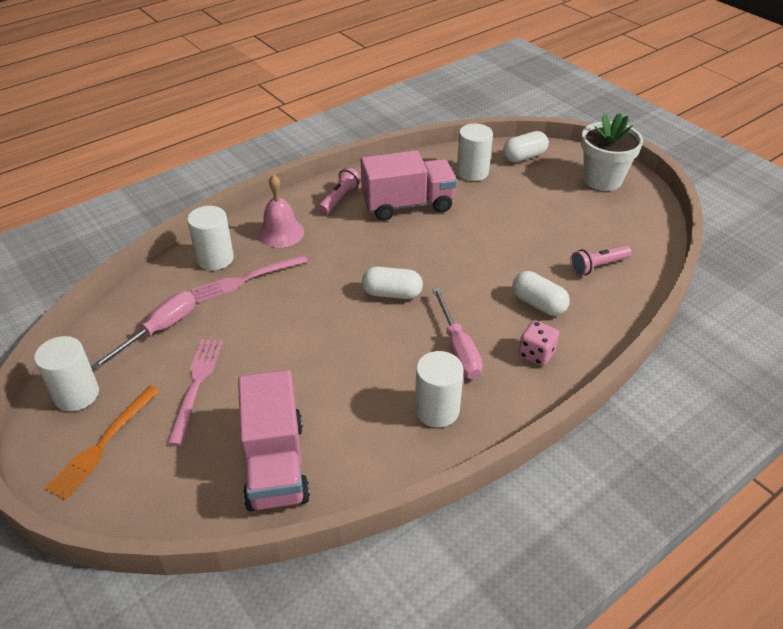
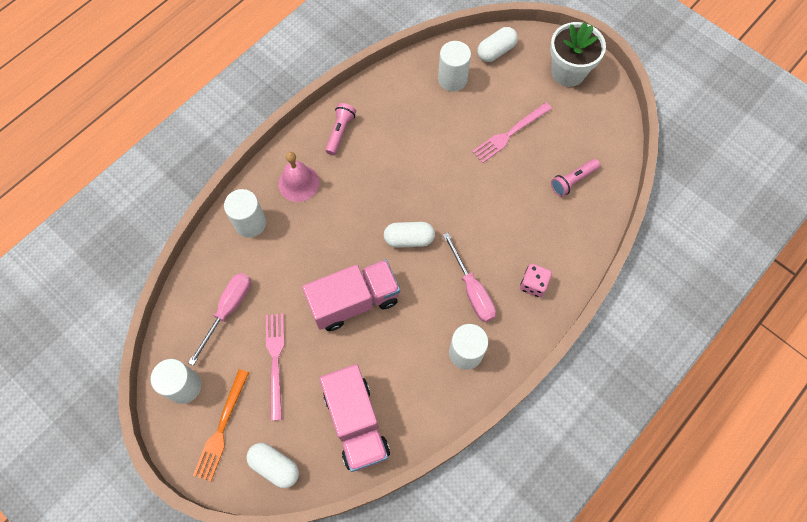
camera: 10 degrees left, 25 degrees up
(246, 279) = (284, 242): pink fork -> pink fork (510, 133)
(408, 205) = (402, 131): pink truck -> pink truck (354, 301)
(538, 304) = (529, 231): white capsule -> white capsule (275, 466)

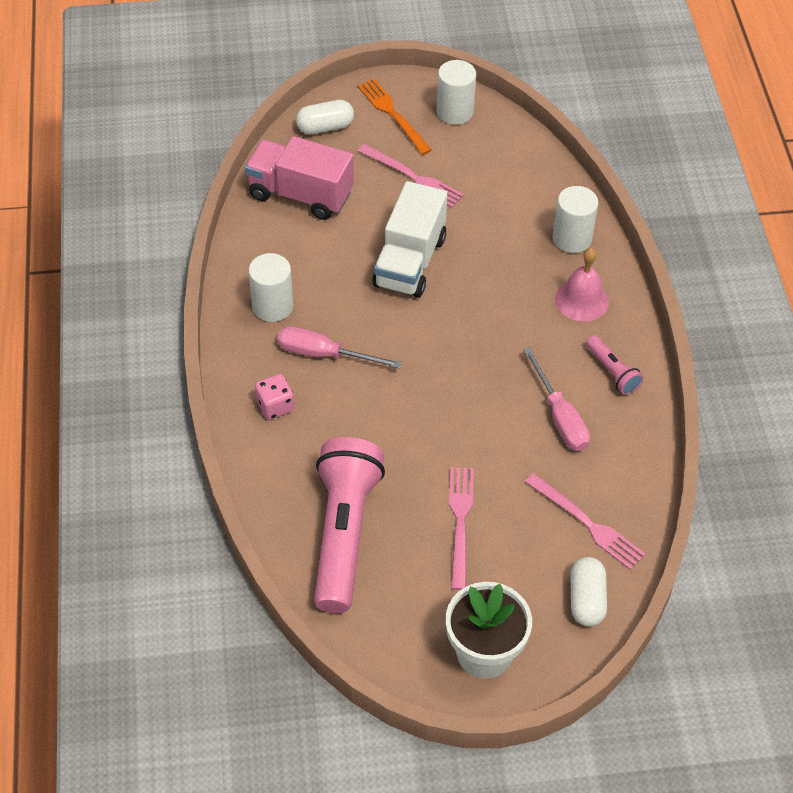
camera: 130 degrees right, 15 degrees down
(228, 310) = (495, 174): pink screwdriver -> pink screwdriver (560, 417)
(354, 301) = (410, 262): pink truck -> white truck
(409, 239) = (428, 344): white capsule -> none
(452, 79) = (587, 523): white cylinder -> pink fork
(573, 181) = (344, 534): pink flashlight -> pink flashlight, size x2.22

